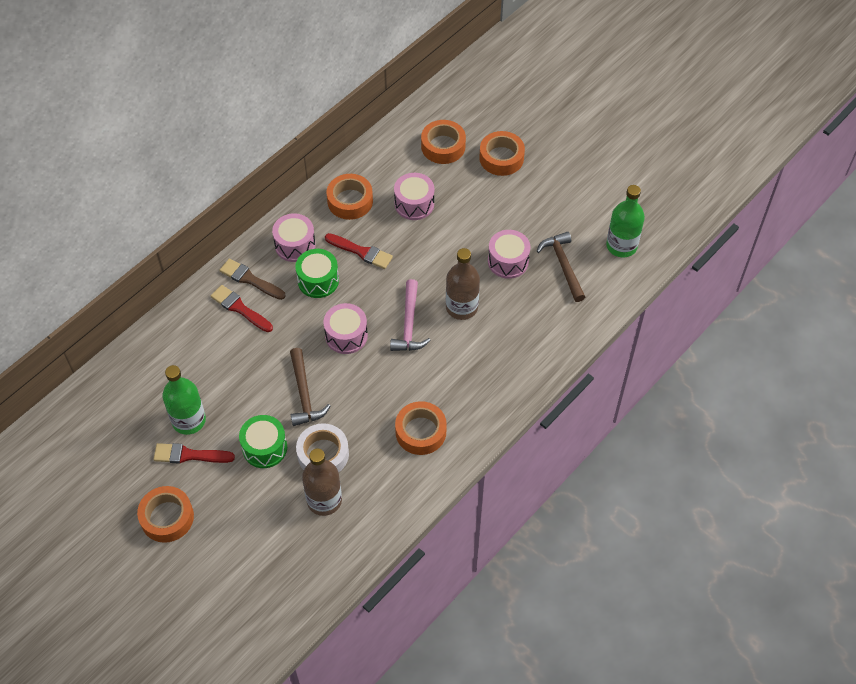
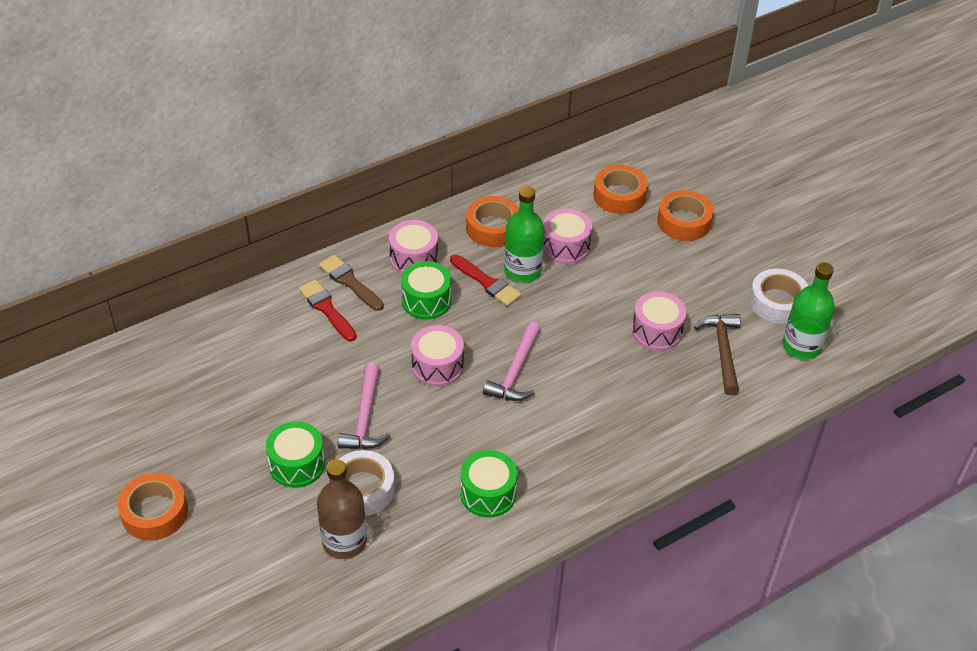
camera: 15 degrees right, 10 degrees down
(189, 420) = (222, 413): green bottle -> green bottle (522, 271)
(189, 455) = (208, 450): red brush -> none
(304, 394) = (365, 417): brown hammer -> pink hammer
(420, 432) = (488, 493): orange tape -> green drum
(461, 307) = (584, 368): brown bottle -> none
(593, 212) = (777, 302): none -> white tape

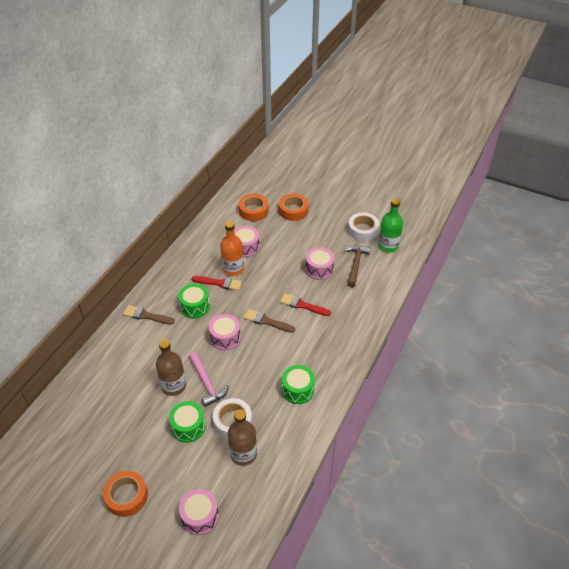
camera: 30 degrees left, 0 degrees up
(317, 398) = (173, 386): none -> brown bottle
(326, 309) = (144, 336): red brush -> red brush (302, 305)
(414, 258) = (172, 288): pink drum -> pink drum (200, 516)
(493, 228) = (202, 254): orange tape -> none
(516, 371) = (266, 321): pink hammer -> brown brush
(522, 271) = (233, 269): green bottle -> orange bottle
(722, 351) = (355, 265): brown hammer -> brown hammer turned 45 degrees clockwise

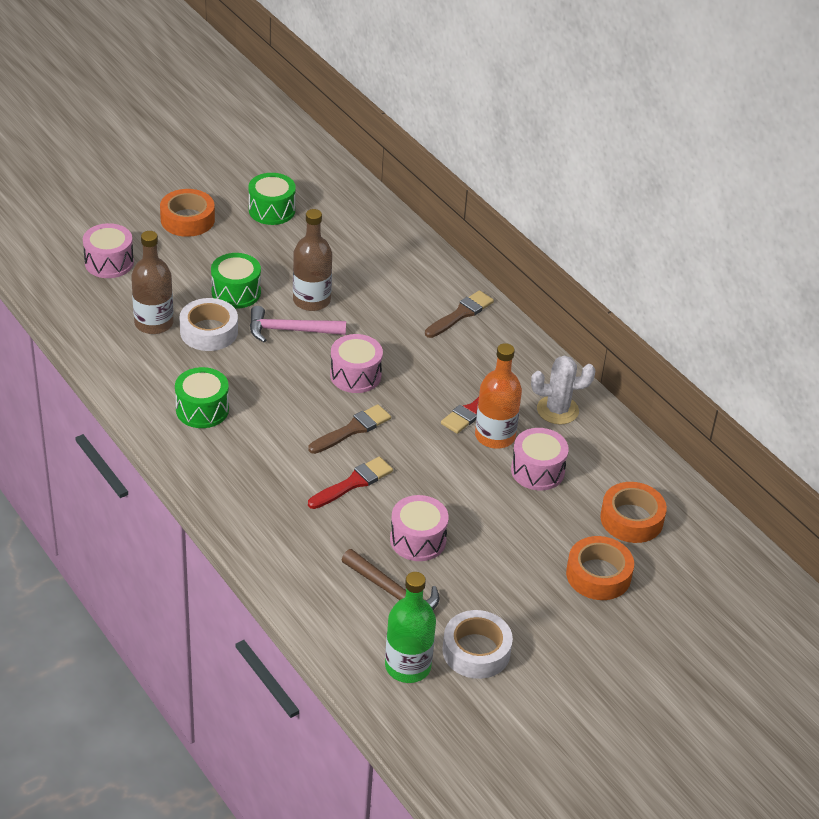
camera: 115 degrees right, 5 degrees down
(195, 307) = (442, 366): green drum -> green drum (272, 210)
(199, 254) = (557, 410): none -> white cactus

